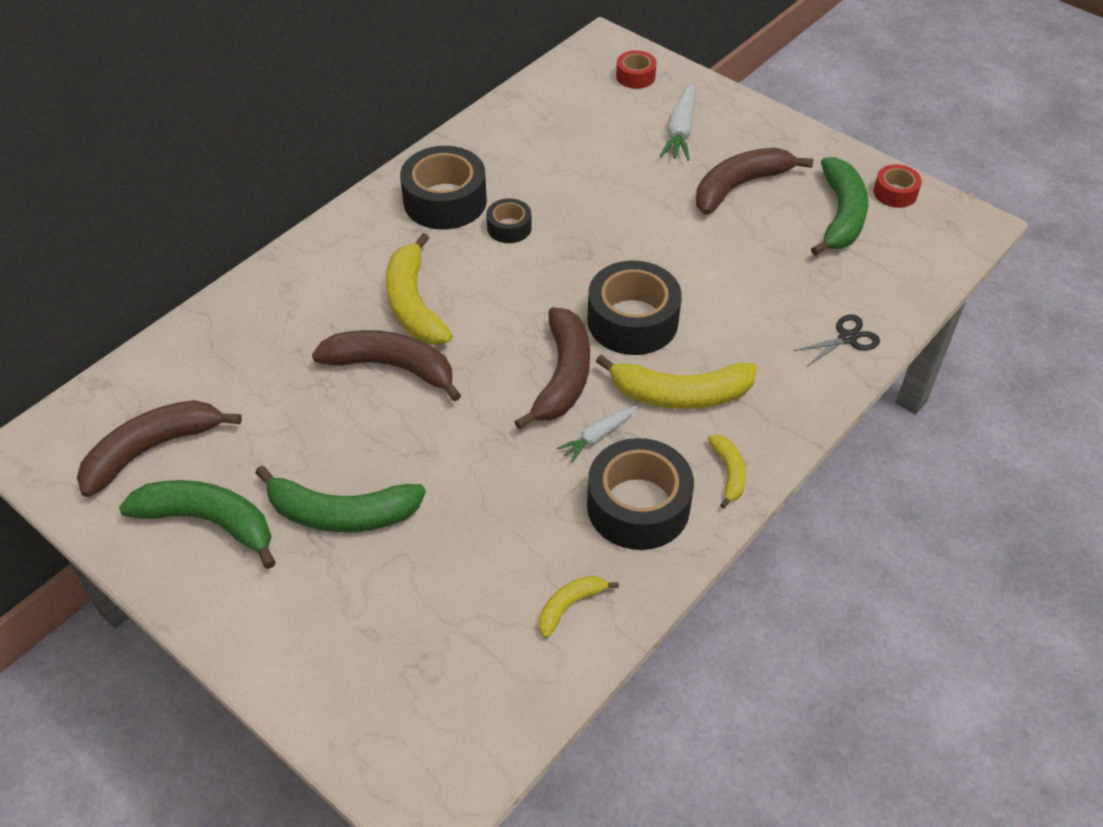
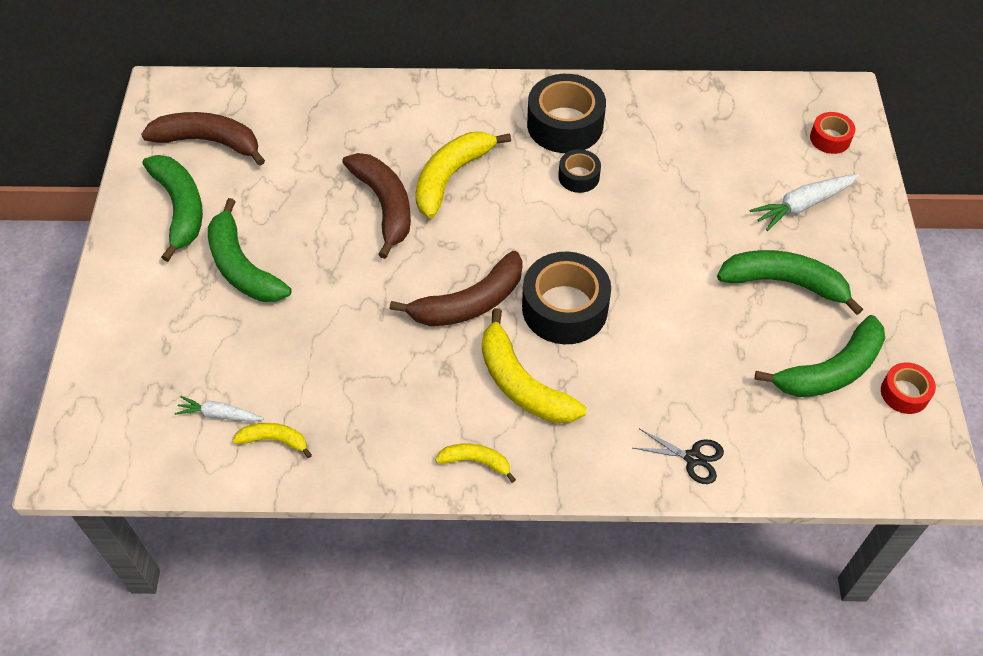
camera: 50 degrees right, 5 degrees up
(597, 437) = (433, 360): white carrot -> white carrot (220, 415)
(638, 506) = (394, 425): black tape -> none
(728, 472) = (476, 461): yellow banana -> yellow banana turned 120 degrees counterclockwise
(739, 186) = (784, 283): brown banana -> green banana

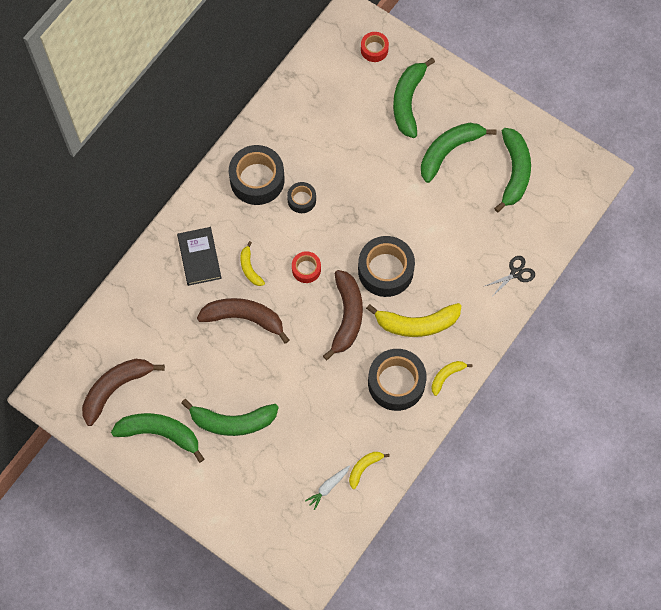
camera: 55 degrees left, 15 degrees up
(421, 408) = (396, 383): none -> black tape
(425, 127) = (199, 257): none -> black book
(451, 177) = (250, 268): yellow banana -> yellow banana, size x0.52
(802, 205) = (408, 101): white carrot -> green banana
(904, 393) = (550, 149): red tape -> red tape (306, 269)

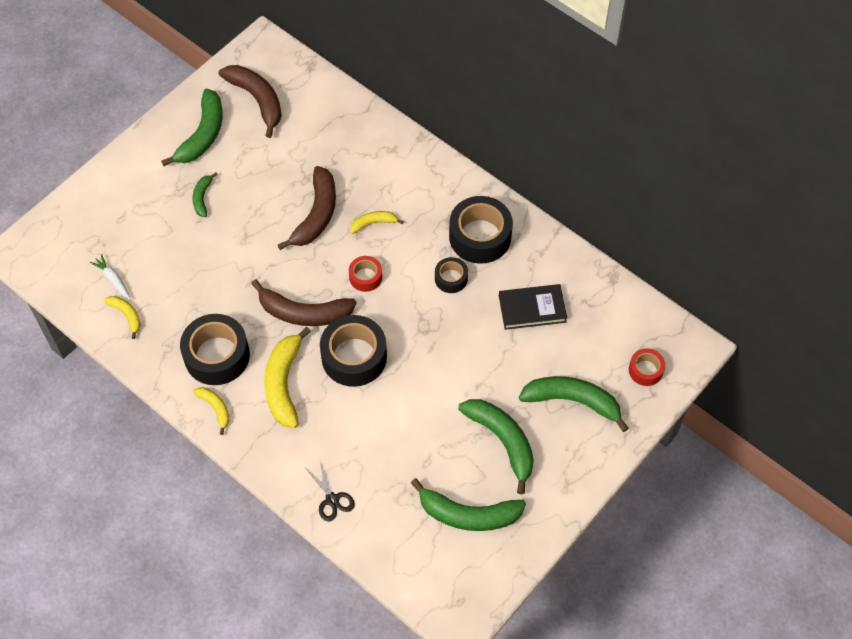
camera: 95 degrees right, 10 degrees down
(199, 257) = (392, 178): black book -> black book (532, 309)
(232, 422) = (202, 198): green banana -> green banana, size x0.52

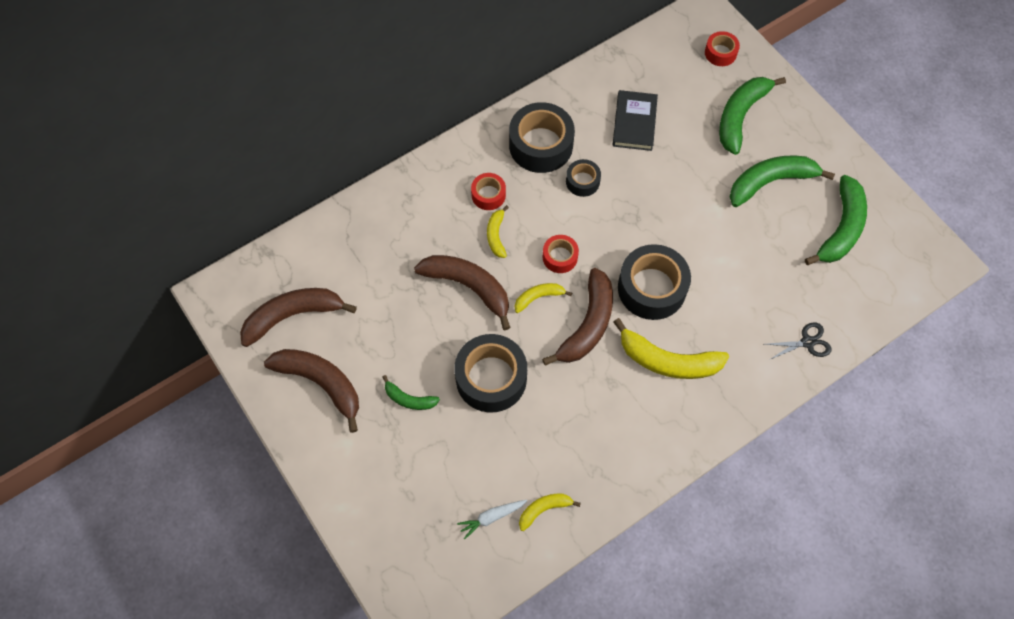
camera: 75 degrees left, 5 degrees up
(203, 135) = (321, 383): green banana -> brown banana
(215, 408) = (683, 434): yellow banana -> yellow banana (538, 297)
(217, 355) = (619, 421): black tape -> black tape (491, 378)
(413, 208) = (488, 195): none -> red tape

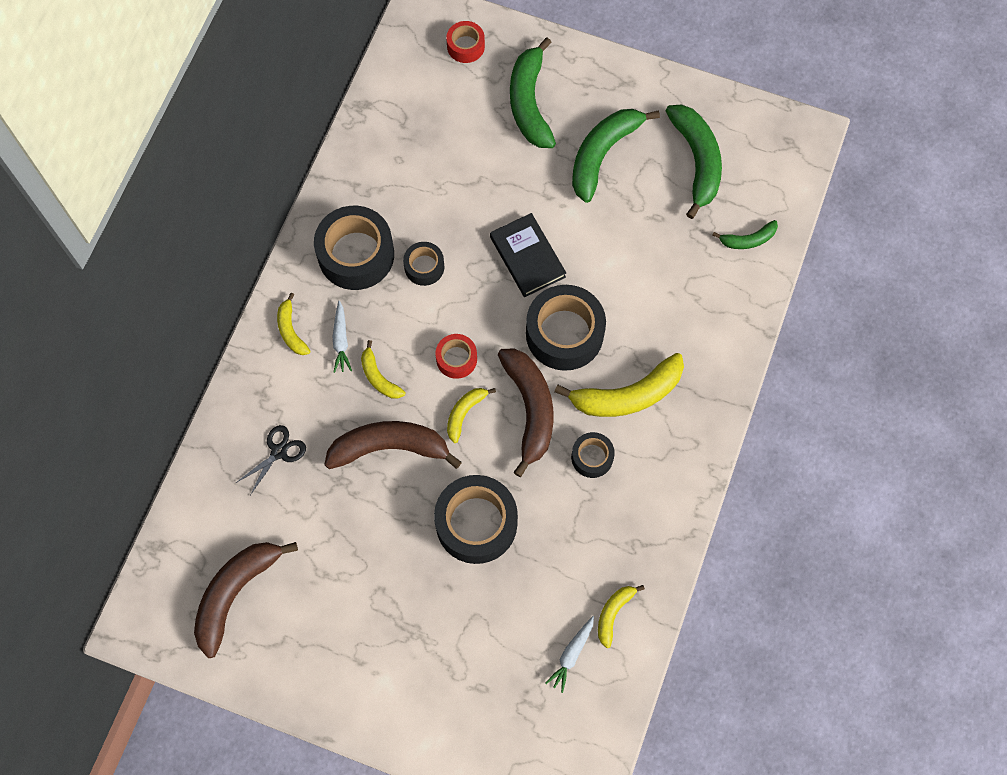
camera: 35 degrees left, 5 degrees up
(321, 383) = (315, 640): brown banana -> none
(409, 399) = (413, 597): green banana -> green banana (748, 240)
(459, 168) = (291, 330): none -> yellow banana
(488, 195) = (341, 340): red tape -> white carrot
(609, 387) = (592, 457): none -> black tape
(634, 122) = (432, 173): black book -> black book (527, 257)
(807, 342) = (739, 294): black scissors -> black scissors (279, 452)

